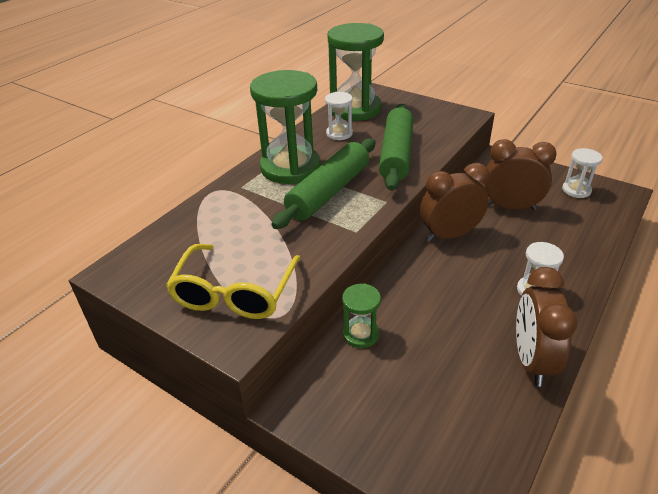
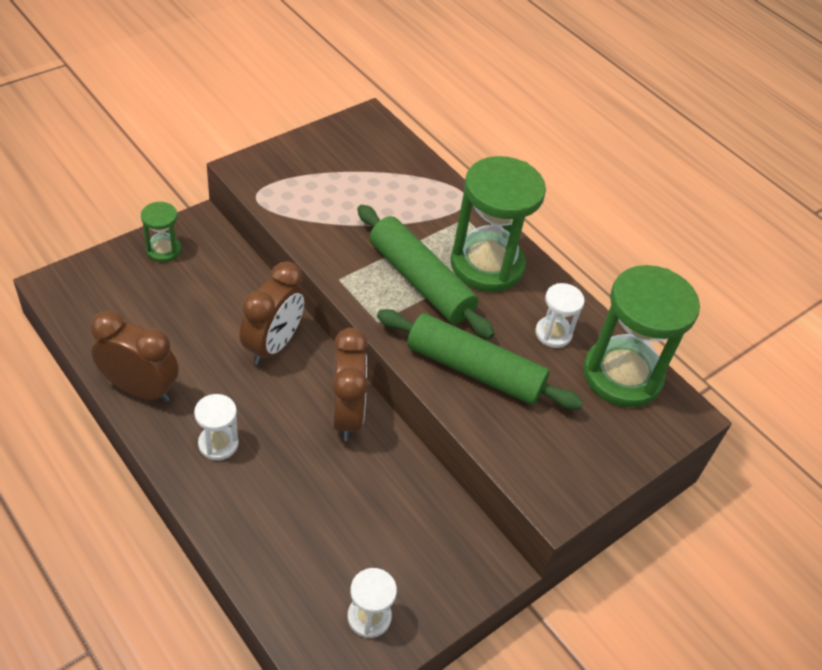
camera: 100 degrees right, 10 degrees up
(234, 293) = (299, 178): yellow glasses -> none
(361, 334) = (246, 285): green hourglass -> green hourglass (163, 250)
(510, 207) = (369, 508): brown clock -> brown clock (273, 345)

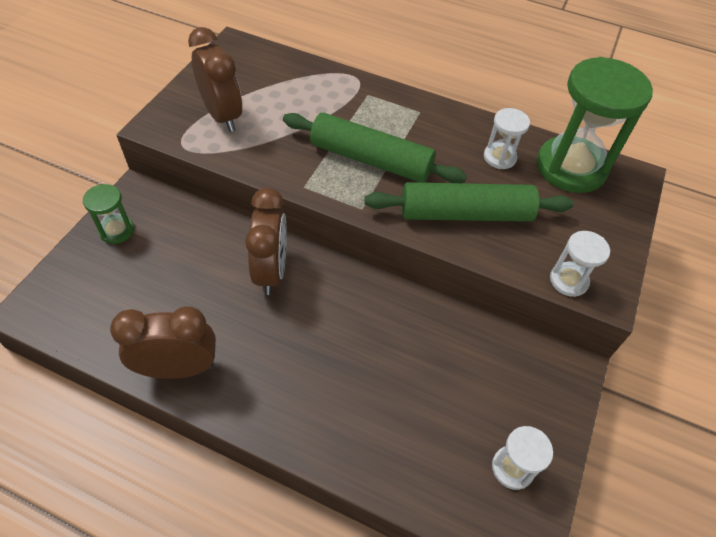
camera: 25 degrees left, 5 degrees up
(218, 444) = (283, 382): white hourglass -> white hourglass (568, 280)
(346, 415) = (372, 301): brown clock -> brown clock (222, 116)
(487, 265) = (411, 125): green hourglass -> none

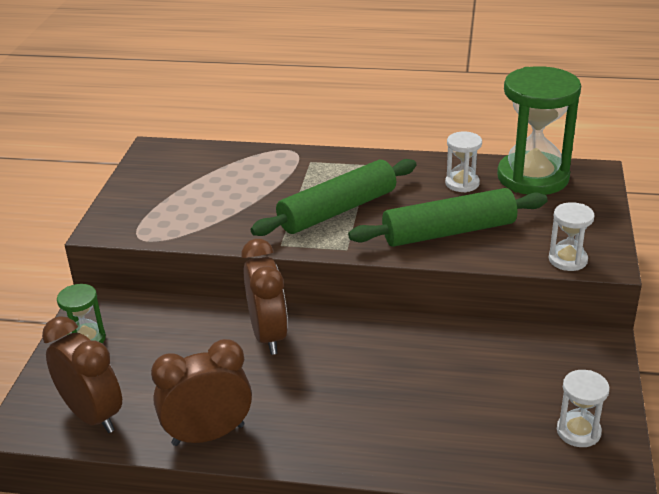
camera: 10 degrees left, 20 degrees down
(222, 116) = (170, 207): brown clock -> brown clock (92, 415)
(371, 159) = (337, 210): green rolling pin -> green rolling pin turned 45 degrees counterclockwise

